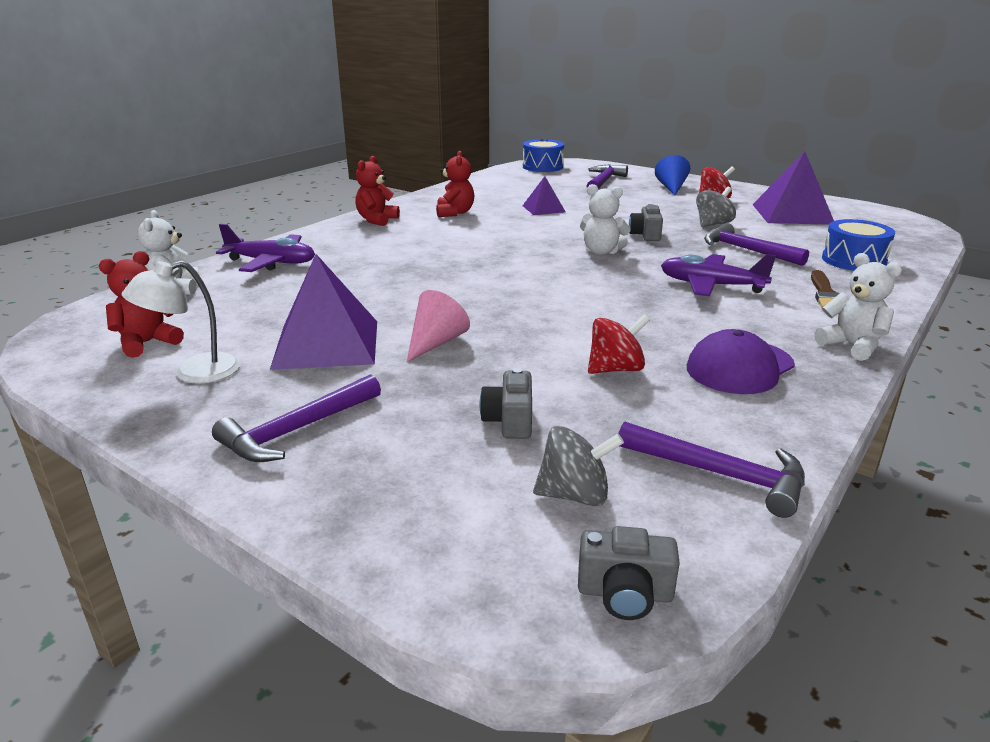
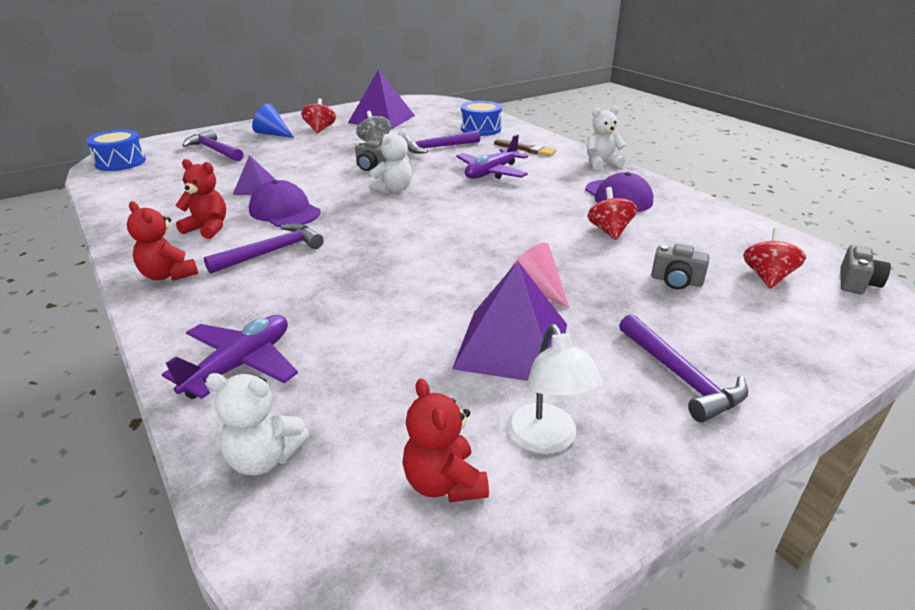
camera: 70 degrees left, 5 degrees up
(508, 226) = (284, 211): none -> purple cap
(574, 495) = (767, 277): grey spinning top -> red spinning top
(719, 474) = (742, 233): purple hammer -> purple hammer (271, 252)

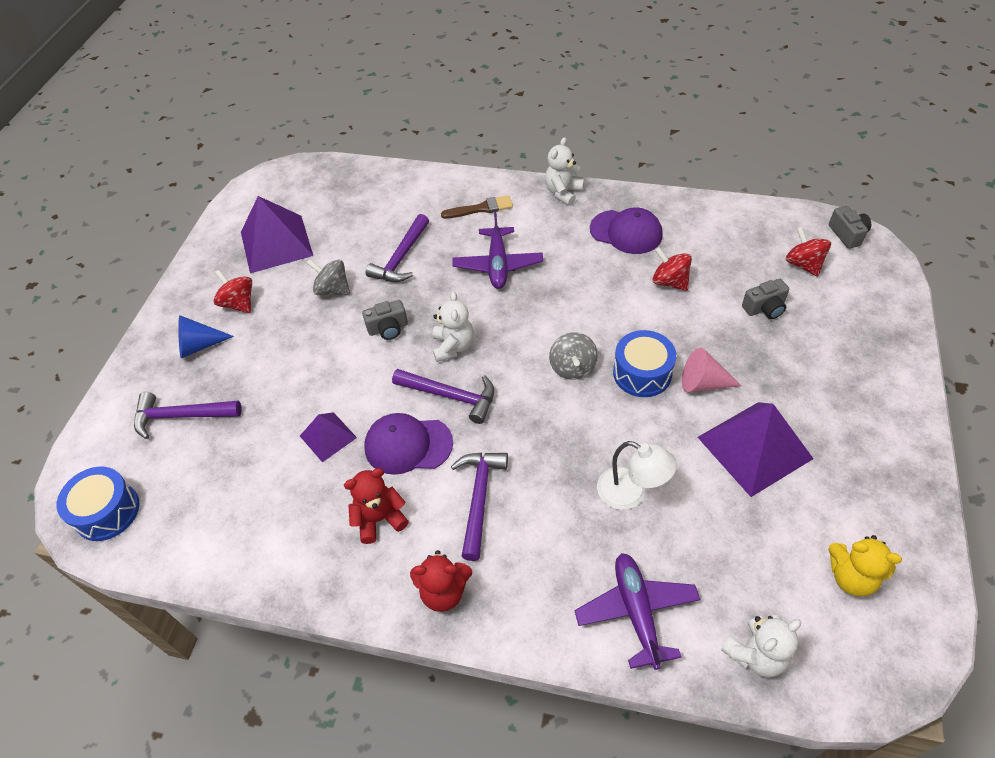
camera: 40 degrees left, 20 degrees up
(444, 483) = (851, 577): red teddy bear -> yellow teddy bear
(450, 232) = (572, 367): none -> grey spinning top
(480, 129) = (398, 200): blue drum -> blue drum (642, 373)
(546, 440) = (855, 503): white lamp -> white lamp (631, 493)
(680, 376) = (856, 397): purple hammer -> purple hammer (450, 396)

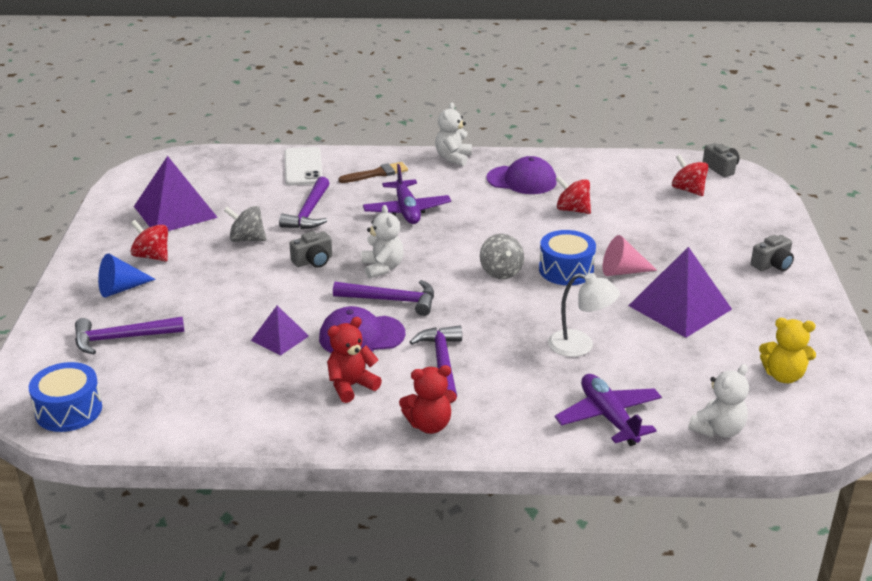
camera: 15 degrees left, 20 degrees down
(412, 192) = (303, 167): none -> white phone
(764, 308) = (662, 220): grey camera -> grey camera (772, 265)

